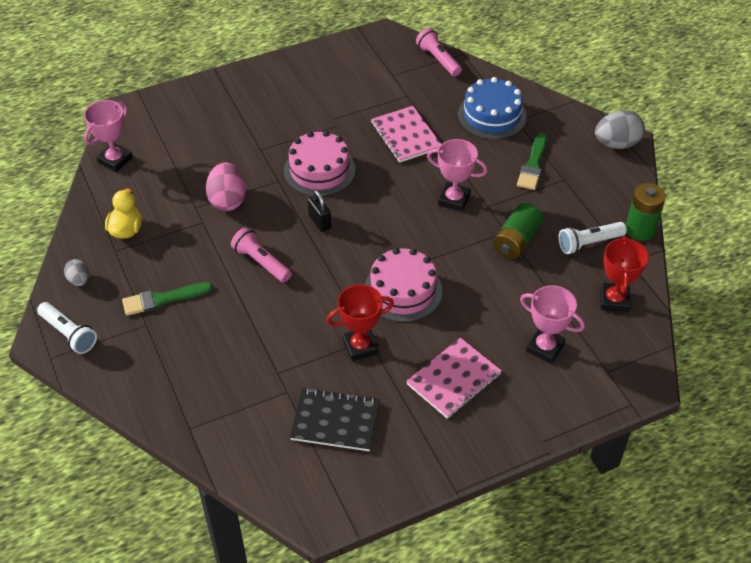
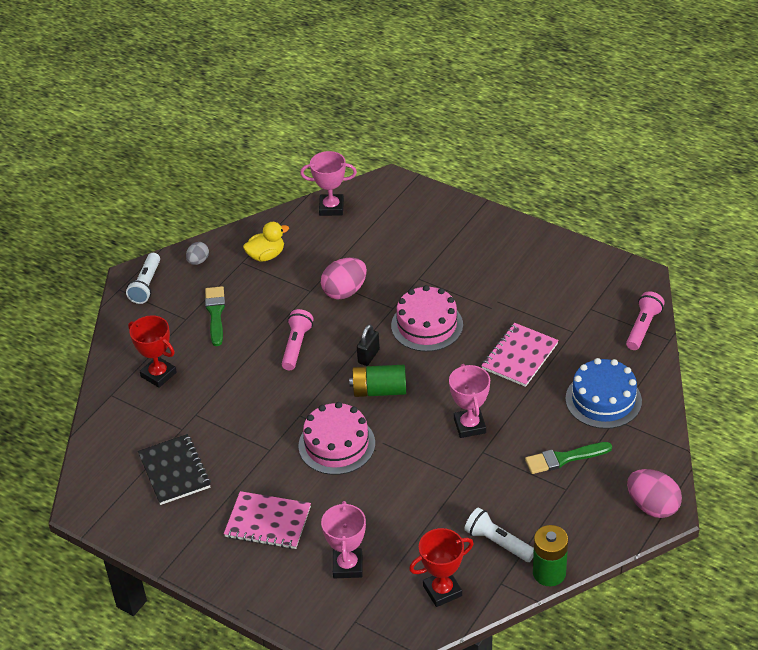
camera: 60 degrees right, 5 degrees down
(162, 299) = (215, 313): green brush -> green brush turned 45 degrees clockwise
(360, 347) = (257, 448): red trophy -> red trophy (158, 375)
(516, 241) = (456, 491): green battery -> green battery (379, 390)
(616, 144) = (652, 506): grey egg -> pink egg

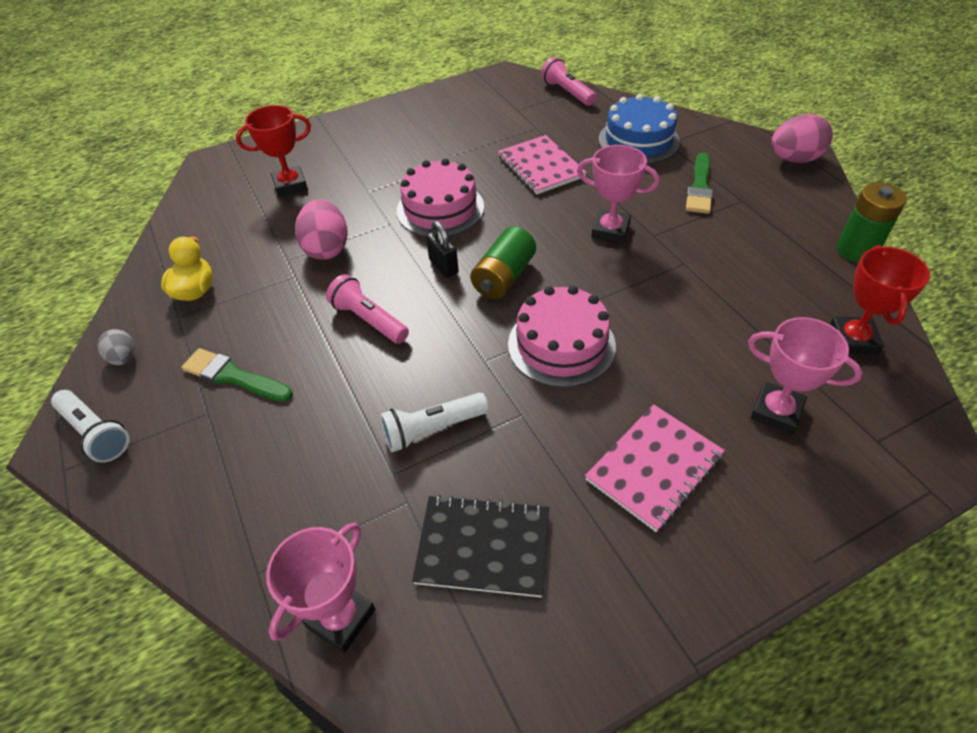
camera: 60 degrees left, 5 degrees up
(158, 375) = (277, 488): red trophy -> red trophy (290, 185)
(331, 208) = (192, 213): pink trophy -> pink trophy (341, 618)
(498, 542) = (795, 270): white flashlight -> white flashlight (432, 429)

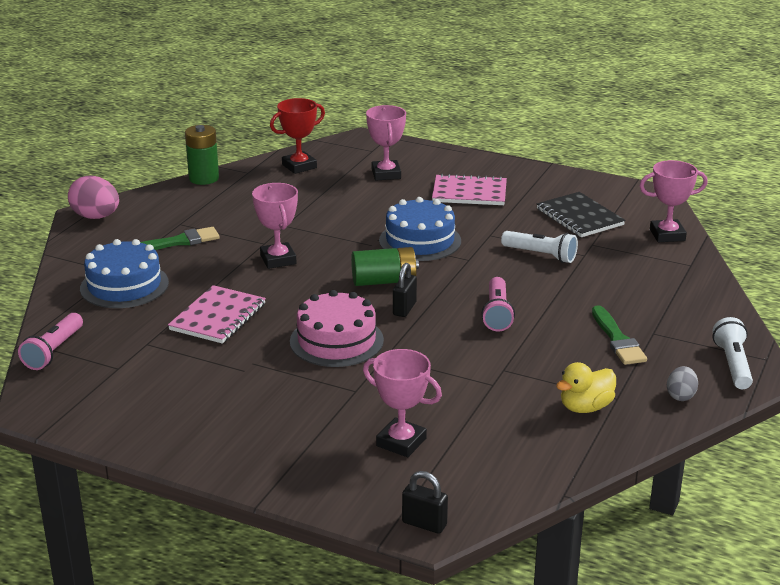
camera: 130 degrees left, 20 degrees down
(216, 161) = (424, 524): none -> black padlock
(290, 185) = (401, 442): red trophy -> pink trophy
(327, 249) = (455, 370): pink egg -> none
(561, 345) = (420, 241): pink cake -> blue cake

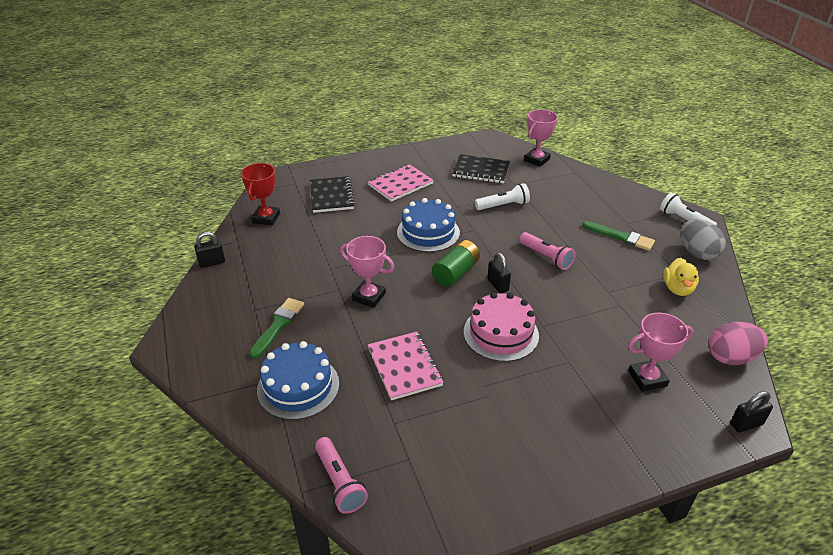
camera: 45 degrees left, 10 degrees up
(96, 217) = (178, 342): pink egg -> pink egg (731, 357)
(204, 178) = (212, 263): green battery -> black padlock
(386, 174) = (331, 196): pink trophy -> black notebook
(680, 396) = (697, 253): grey egg -> grey egg, size x1.77

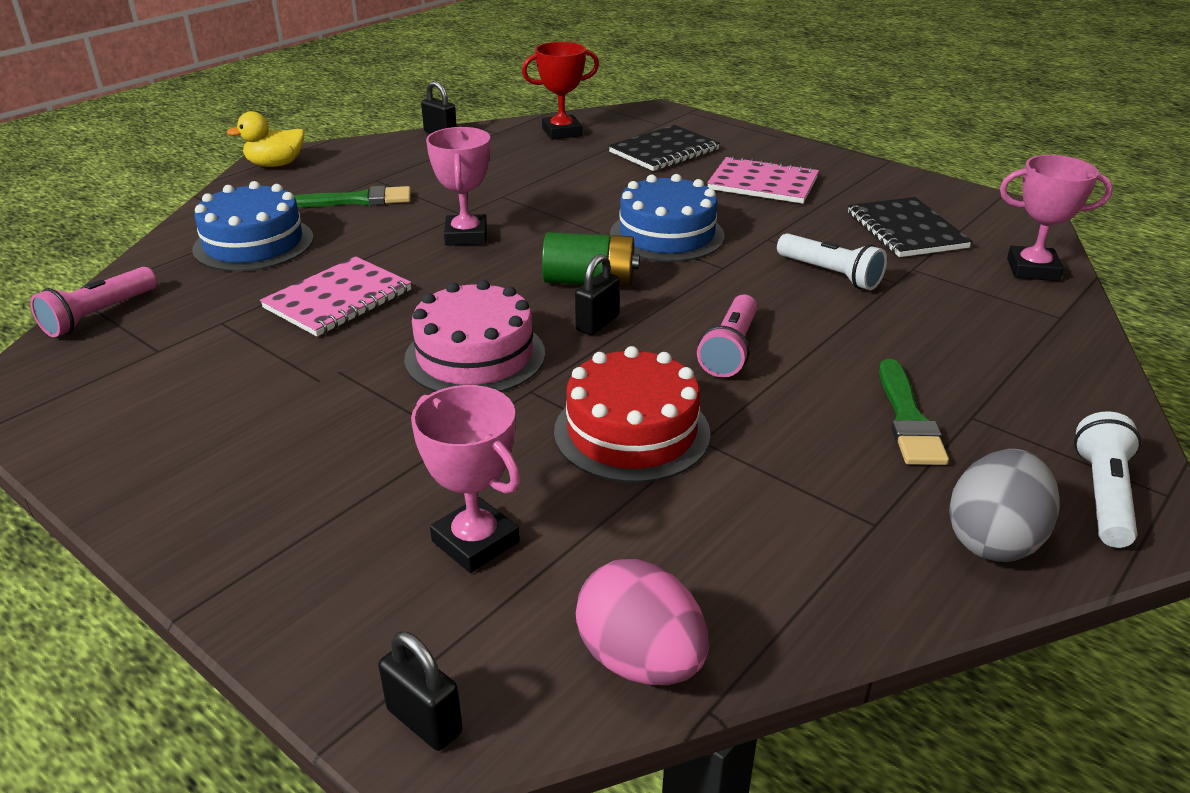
camera: 60 degrees right, 5 degrees down
(592, 308) = (632, 432): none -> red cake
(677, 289) = (813, 532): yellow duck -> yellow duck (275, 164)

